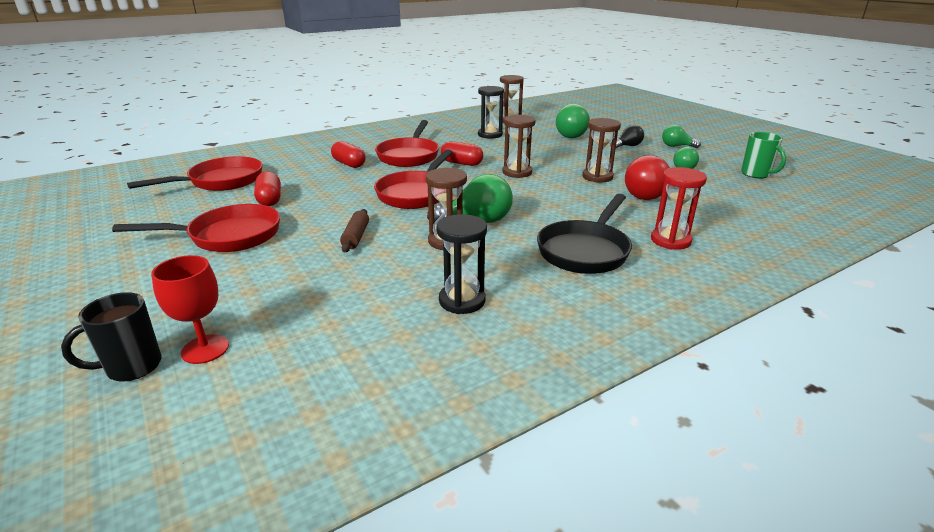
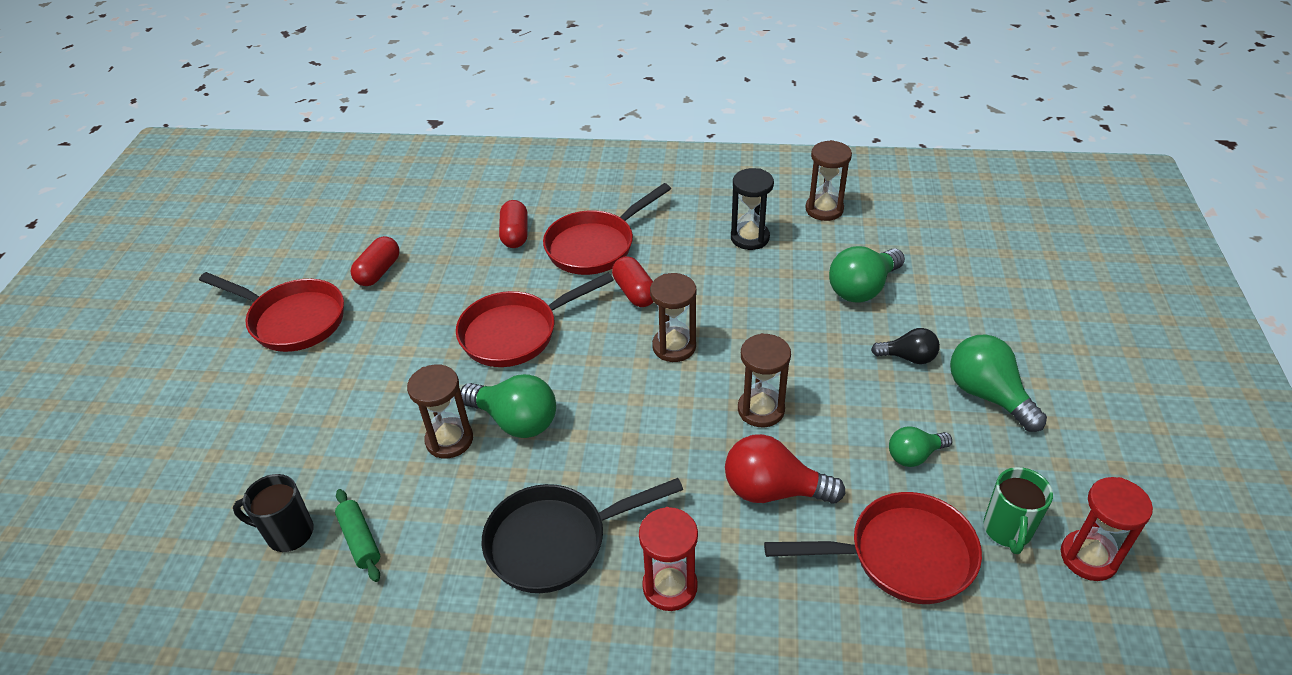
camera: 40 degrees right, 15 degrees up
(132, 367) = (96, 464): black mug -> black mug (288, 533)
(205, 349) = (147, 473): red goblet -> none
(221, 181) = (370, 213): red pan -> red pan (901, 556)
(356, 237) = (383, 382): brown rolling pin -> none
(462, 301) = (360, 540): black hourglass -> green rolling pin
(676, 146) = (987, 395): green light bulb -> green light bulb, size x1.64
(793, 171) = (1088, 557): none -> red hourglass

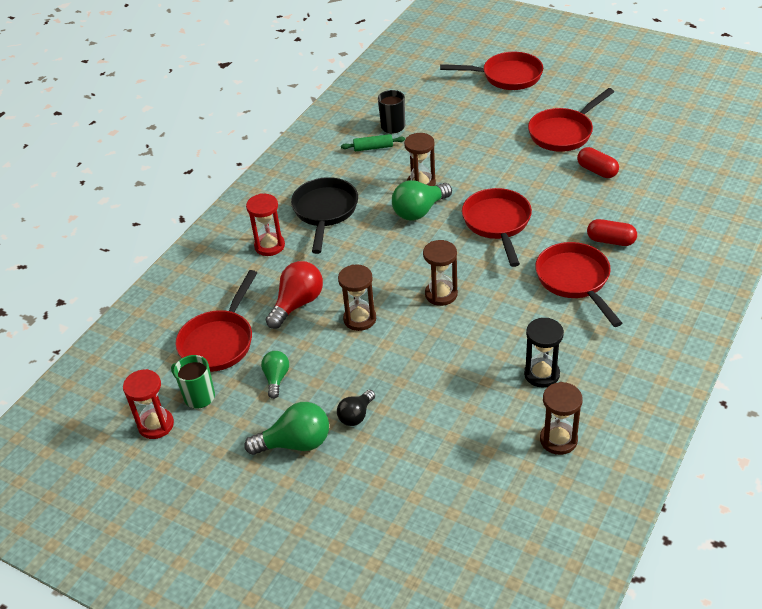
camera: 115 degrees right, 0 degrees up
(127, 421) = (507, 76): none -> red pan
(635, 292) = (508, 289): red capsule -> none
(862, 288) = (442, 421): green light bulb -> none

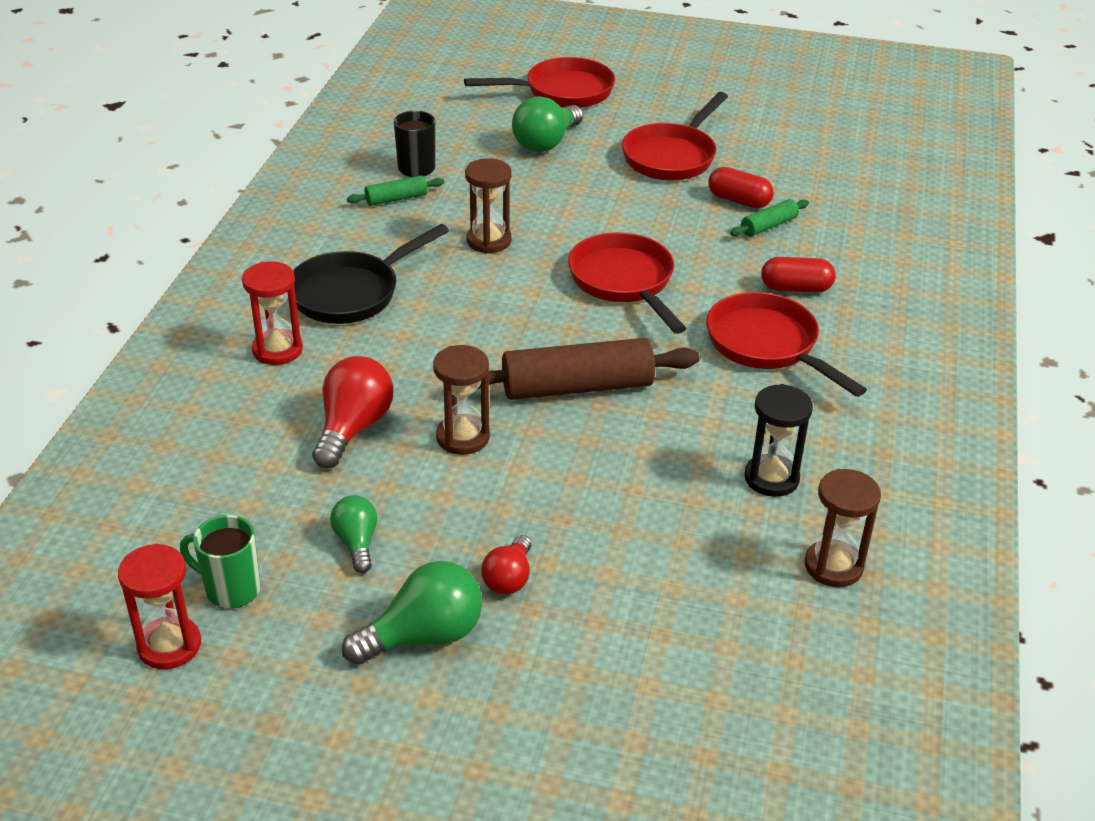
camera: 20 degrees left, 5 degrees down
(219, 341) = (239, 500): red pan -> none
(325, 212) = (351, 293): black pan -> black pan turned 120 degrees counterclockwise
(356, 415) = (509, 578): black light bulb -> red light bulb
(419, 211) = (500, 277): green light bulb -> green light bulb (546, 143)
(441, 294) = (577, 387): brown hourglass -> brown rolling pin
(610, 192) = (769, 226): none -> green rolling pin

